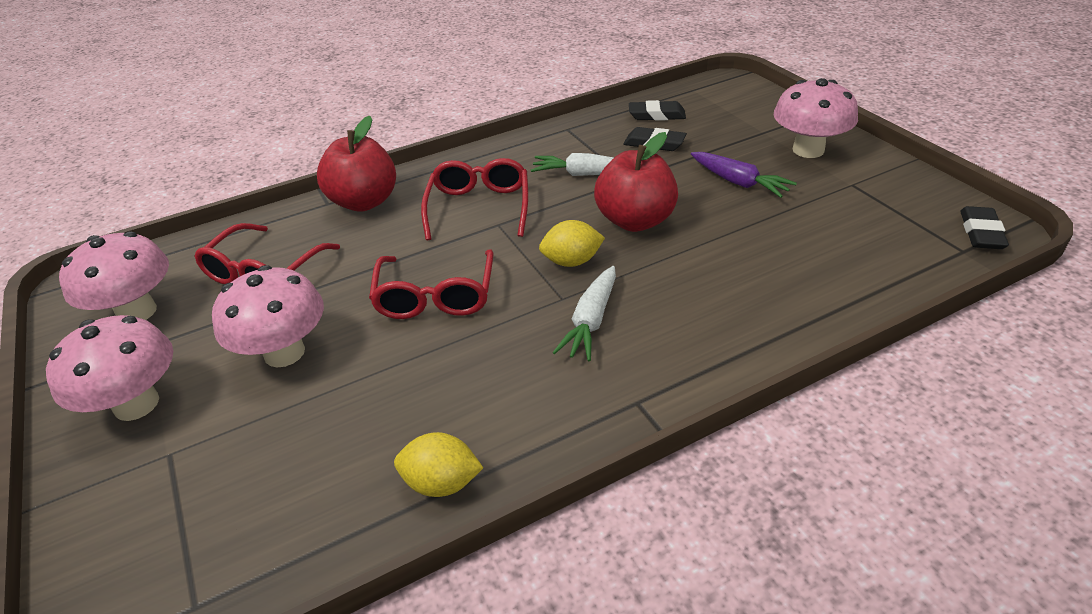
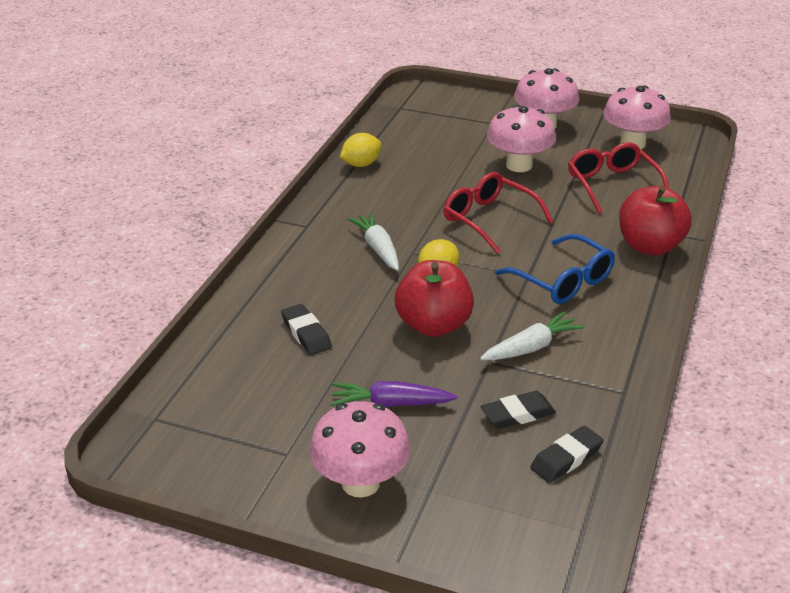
camera: 135 degrees right, 5 degrees down
(479, 207) = (563, 281): red glasses -> blue glasses
(981, 233) = (144, 446): black eraser -> black eraser (306, 333)

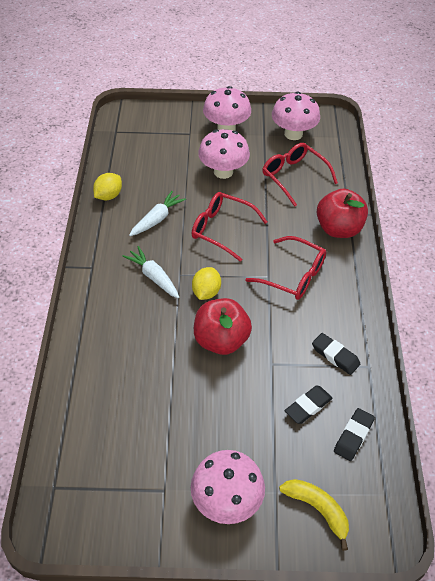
camera: 20 degrees left, 15 degrees up
(306, 333) = (133, 373): black eraser -> black eraser (335, 356)
(390, 404) = (219, 422): purple carrot -> none
(478, 521) = (317, 509): none -> yellow banana
(531, 347) = (294, 343): white carrot -> white carrot (157, 219)
(563, 281) = (293, 275): blue glasses -> red glasses

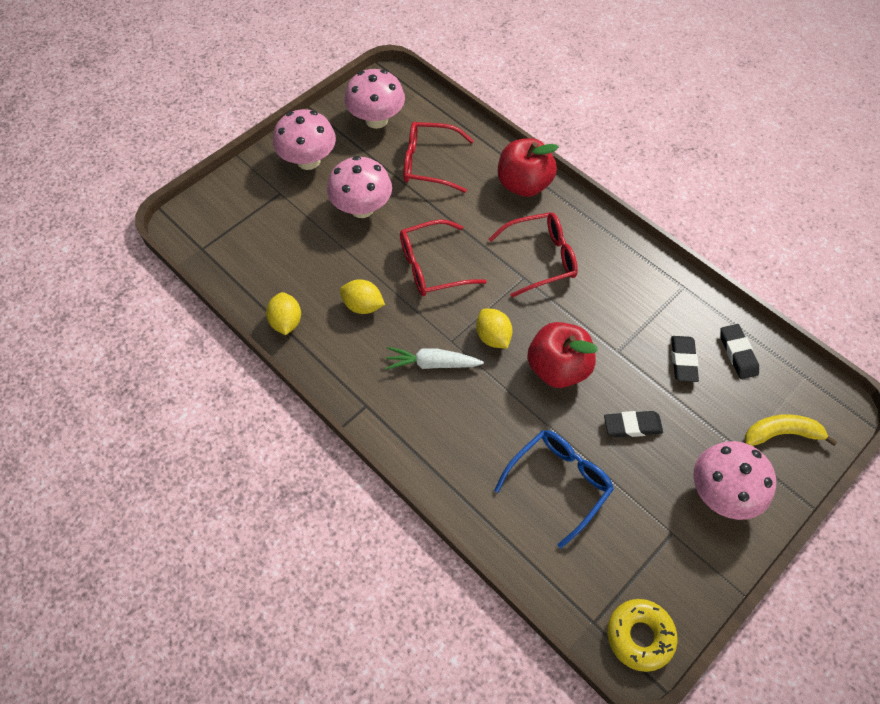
camera: 45 degrees left, 10 degrees up
(67, 521) = (639, 636): none -> yellow donut
(137, 399) = (559, 483): none -> blue glasses
(157, 219) = (363, 305): white carrot -> yellow lemon
(335, 356) = (651, 300): black eraser -> black eraser (632, 426)

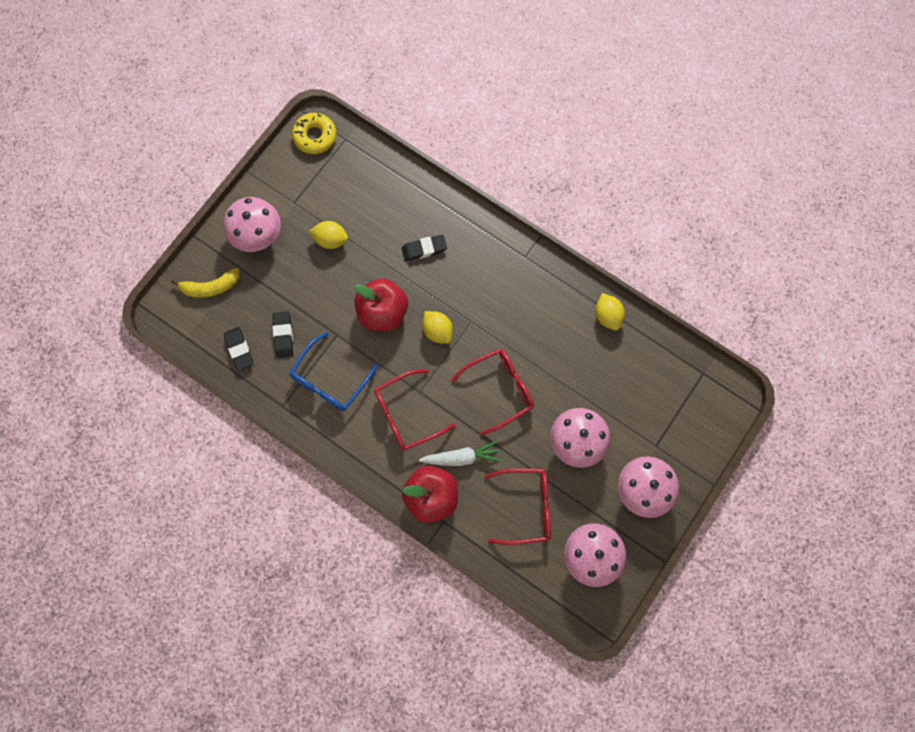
camera: 170 degrees right, 15 degrees up
(363, 305) = (549, 341): yellow lemon -> yellow lemon (331, 240)
(432, 363) = (482, 299): white carrot -> white carrot (461, 457)
(559, 483) = (374, 223): blue glasses -> blue glasses (330, 380)
(632, 426) = (323, 274): black eraser -> black eraser (424, 249)

